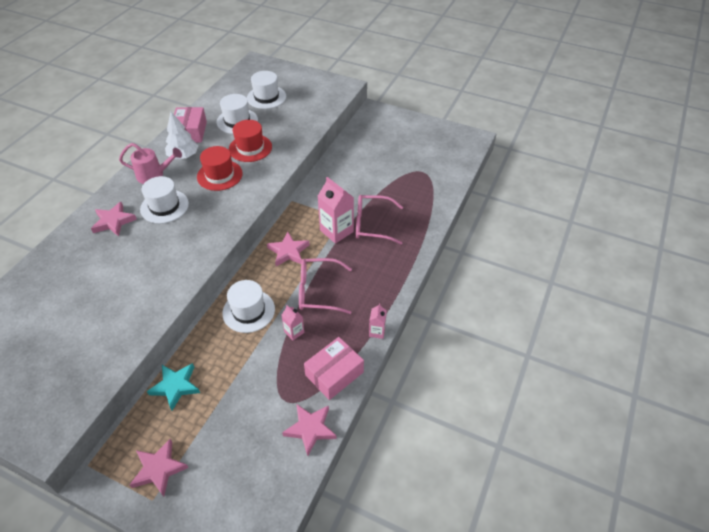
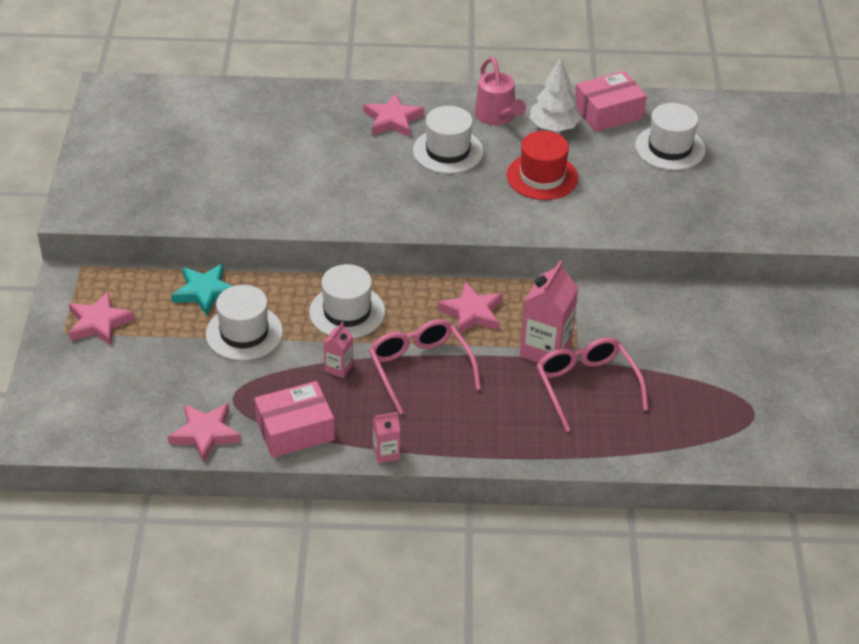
camera: 65 degrees right, 5 degrees down
(250, 148) = (621, 184): red hat -> none
(266, 97) = (753, 156): white hat -> white hat (244, 333)
(334, 374) = (295, 430): pink box -> pink box turned 45 degrees counterclockwise

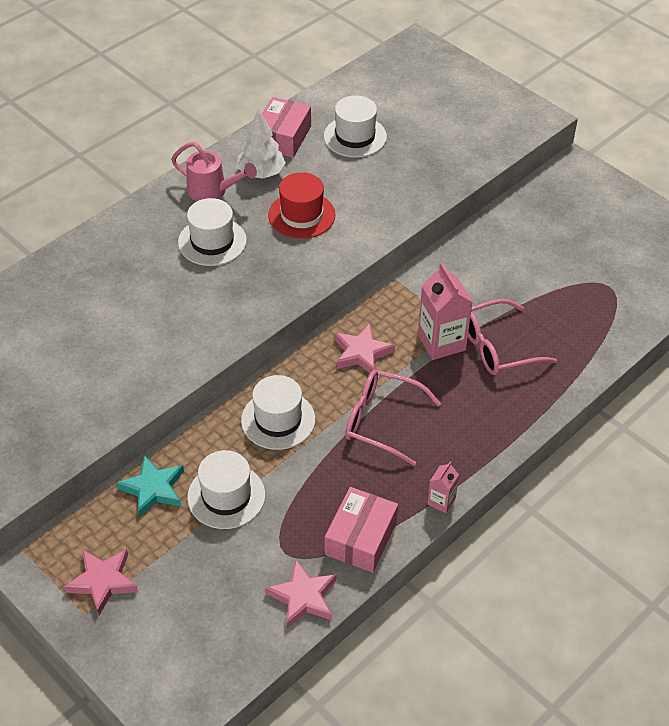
camera: 45 degrees left, 5 degrees up
(338, 368) = (328, 466): pink carton -> none
(392, 120) = (139, 245): pink star -> none
(586, 386) = (497, 347): pink glasses -> pink glasses turned 45 degrees counterclockwise

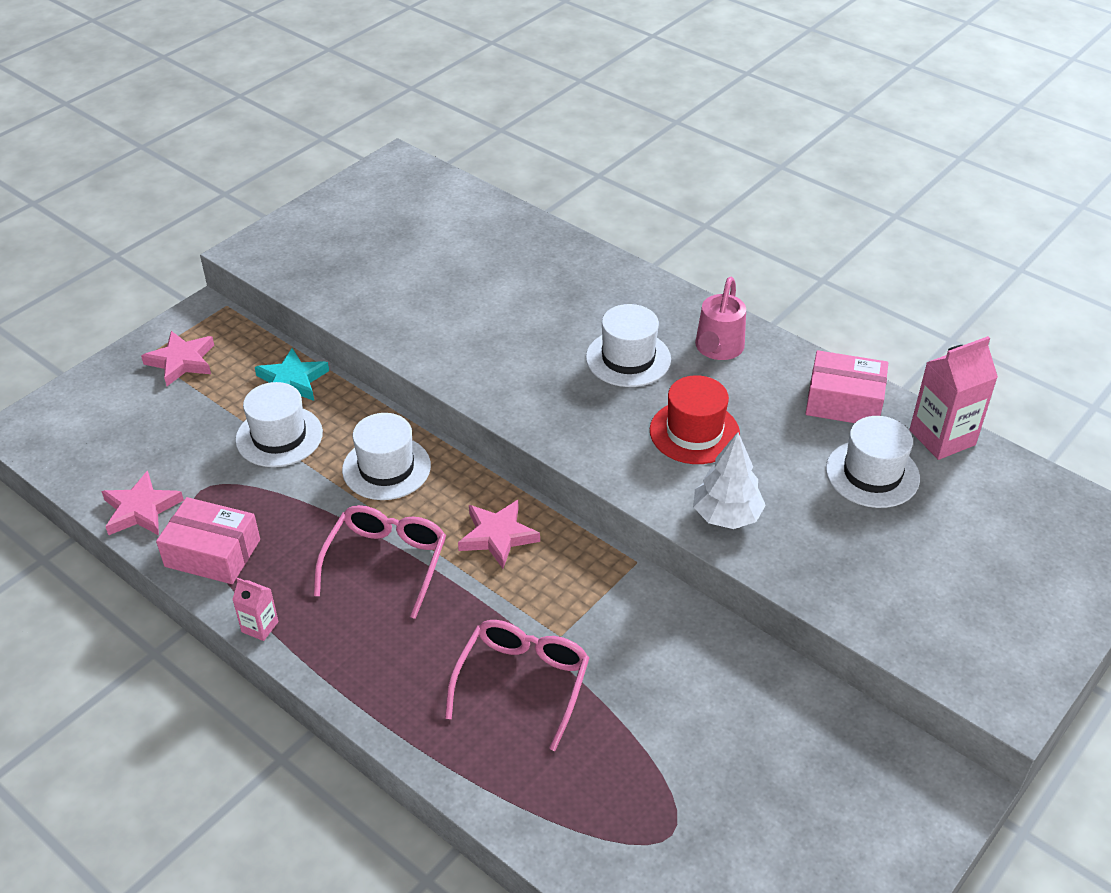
camera: 85 degrees right, 5 degrees down
(261, 173) = (765, 388): white tree -> white tree (726, 516)
(441, 342) = (525, 618): pink carton -> pink carton (942, 437)
(497, 347) = (522, 682): pink glasses -> pink glasses turned 45 degrees clockwise

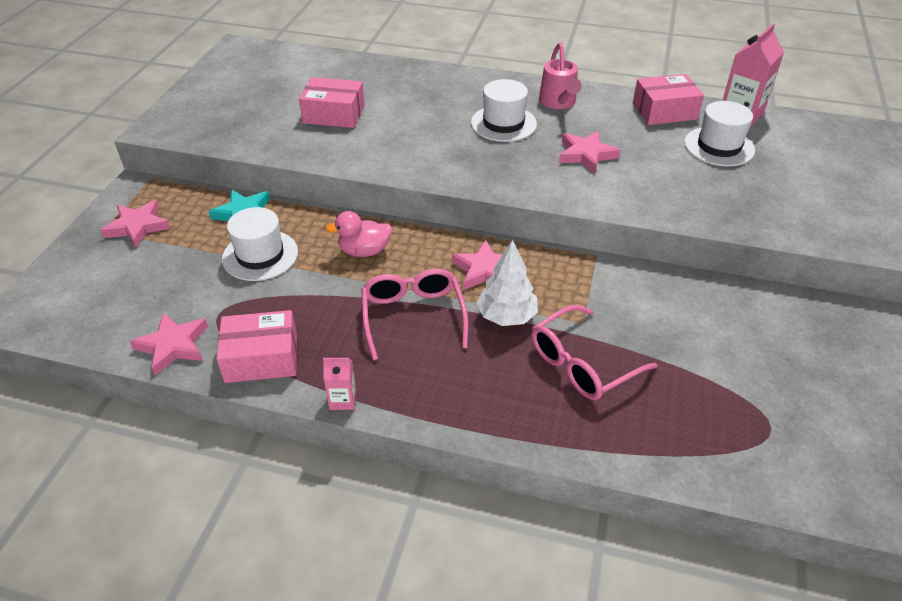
camera: 25 degrees left, 0 degrees up
(386, 468) = (364, 251): white hat -> pink duck
(444, 287) = (334, 114): none -> pink box
(522, 682) = (582, 364): pink glasses -> pink glasses turned 120 degrees counterclockwise
(694, 432) = (586, 155): red hat -> pink star
(726, 516) = (651, 198): white tree -> white tree (506, 316)

